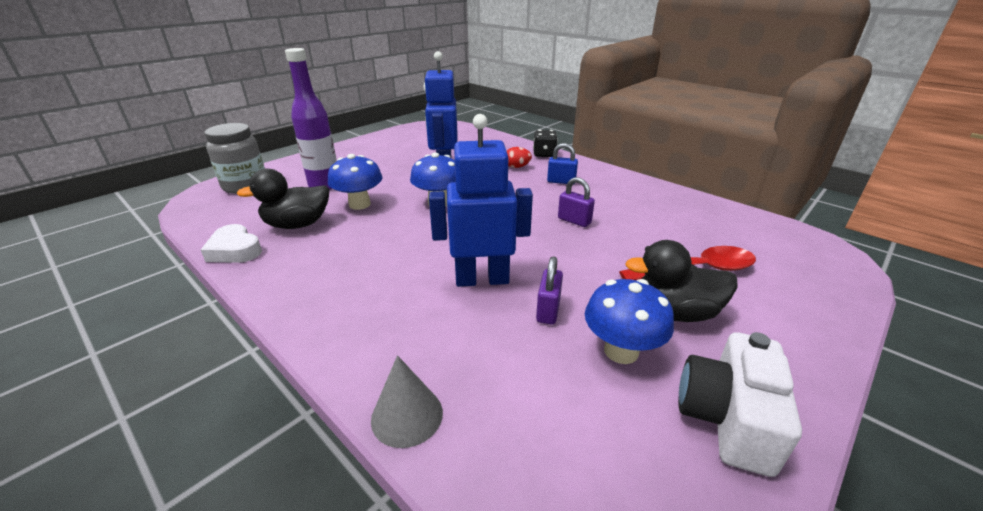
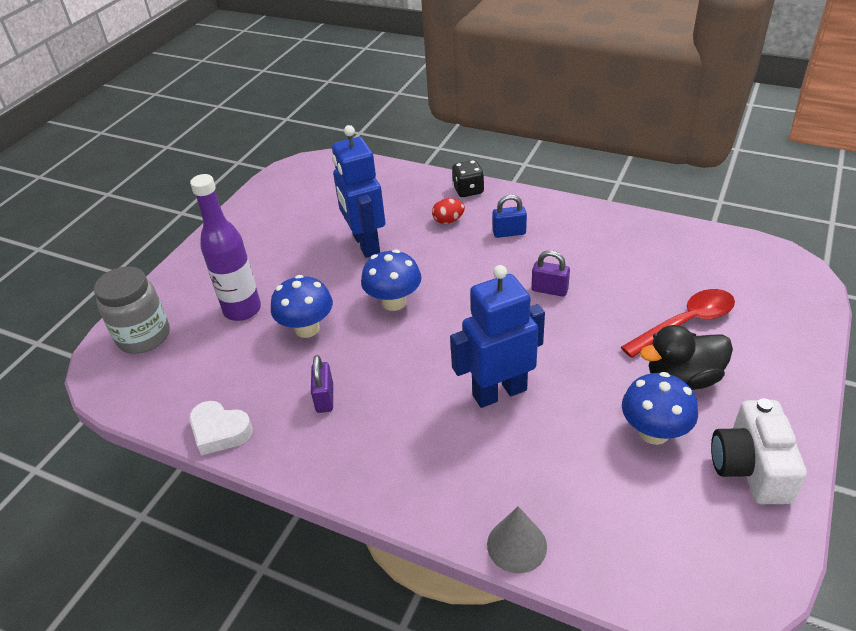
camera: 15 degrees left, 10 degrees up
(297, 224) = (260, 377): black duck -> none
(548, 310) = (576, 409): purple padlock -> purple padlock (325, 398)

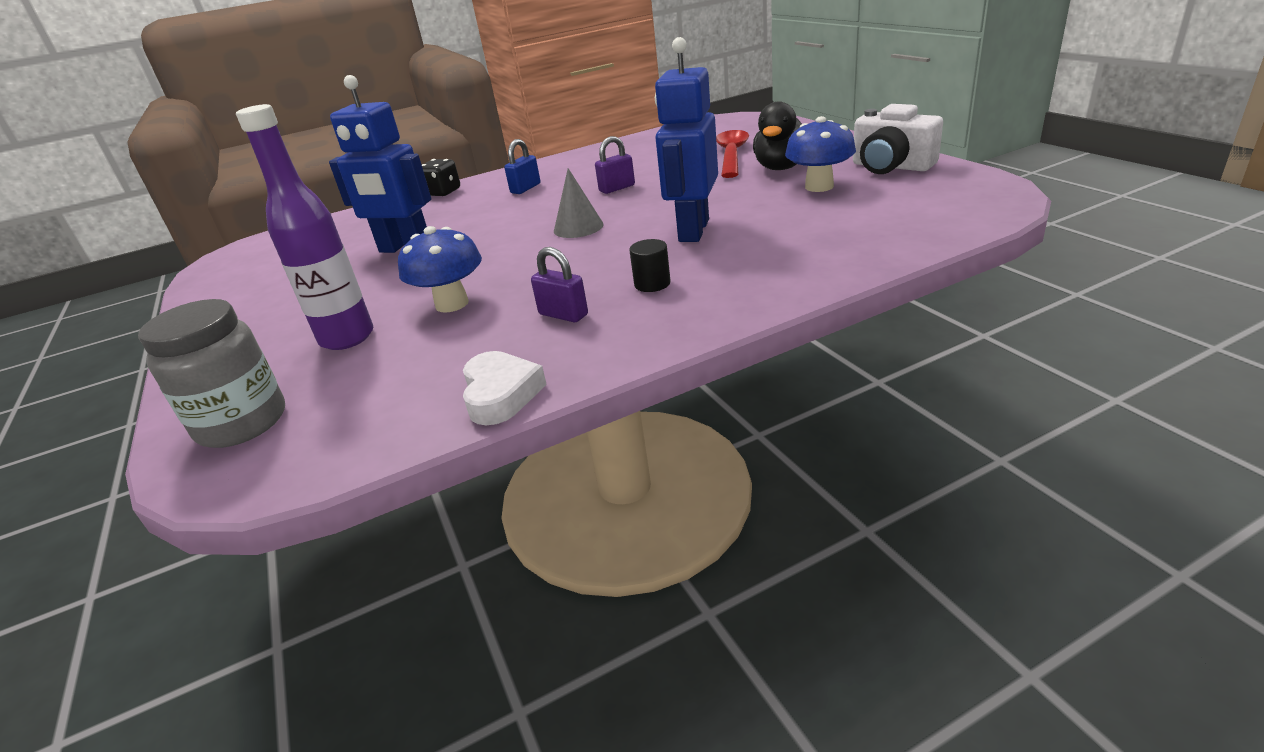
camera: 50 degrees left, 10 degrees down
(220, 431) = (501, 394): white heart -> white heart turned 75 degrees counterclockwise
(394, 302) = (506, 252): blue mushroom -> none
(395, 421) = (652, 284): none -> black cylinder
(448, 221) = (459, 208): red egg -> none
(516, 545) = (870, 260): grey cone -> grey cone (578, 227)

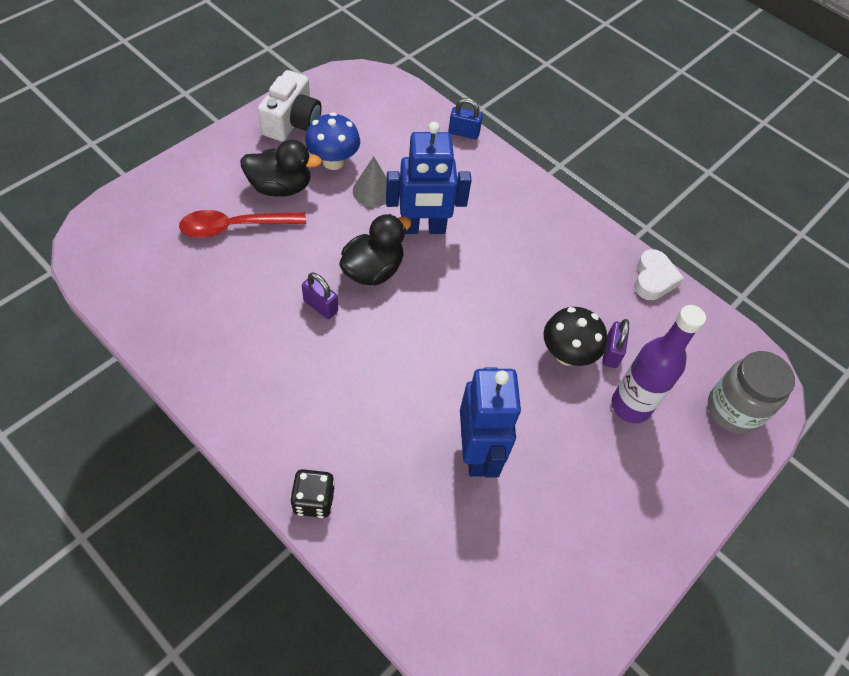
camera: 120 degrees left, 25 degrees up
(452, 304) = (567, 354): blue mushroom -> black mushroom
(501, 394) = (653, 279): white heart -> white heart turned 135 degrees clockwise
(525, 188) = (310, 399): blue padlock -> blue padlock (463, 133)
(563, 314) = (564, 276): purple padlock -> purple padlock (611, 352)
(578, 227) = (419, 311): grey cone -> grey cone (373, 191)
(646, 207) = (373, 270): none -> black duck
(652, 284) = (513, 236): black cylinder -> none

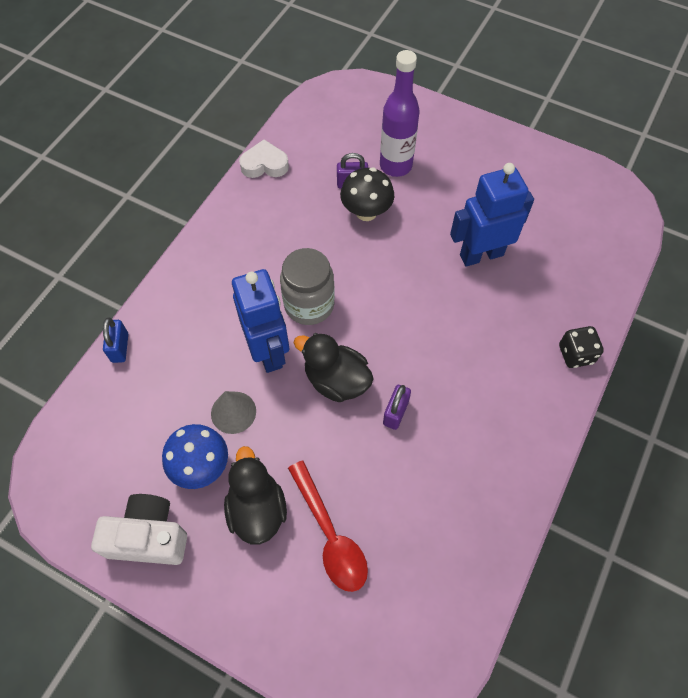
camera: 100 degrees left, 5 degrees up
(733, 410) = (371, 106): grey jar -> grey jar (309, 305)

